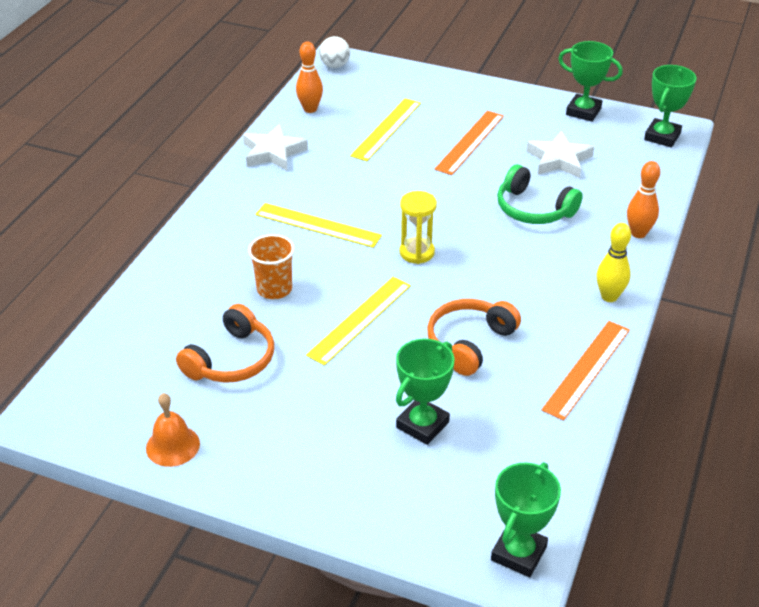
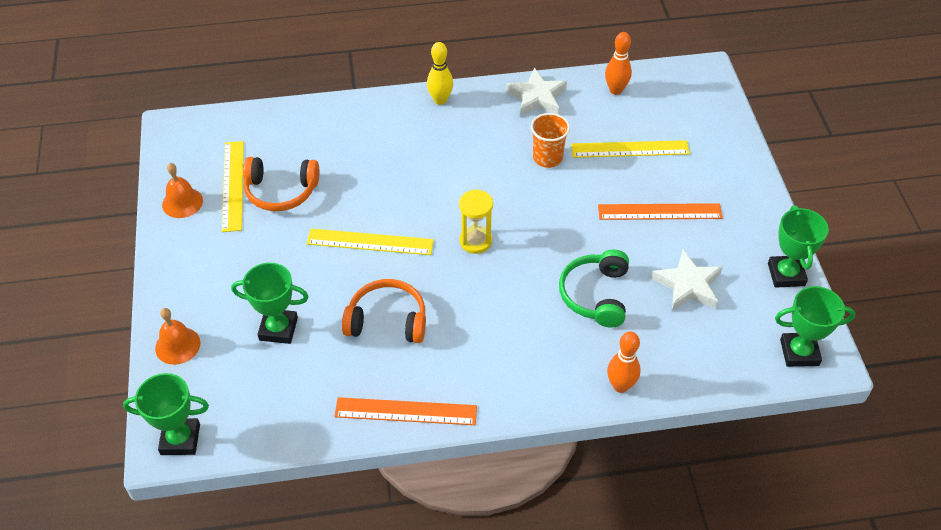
camera: 60 degrees right, 10 degrees up
(274, 289) = (371, 177): orange cup -> orange cup (547, 158)
(318, 225) = (465, 166): yellow ruler -> yellow ruler (233, 185)
(335, 66) = (695, 75): white ball -> none
(385, 515) = (177, 345): none -> orange bell
(609, 297) = (511, 395): yellow bowling pin -> yellow bowling pin (440, 100)

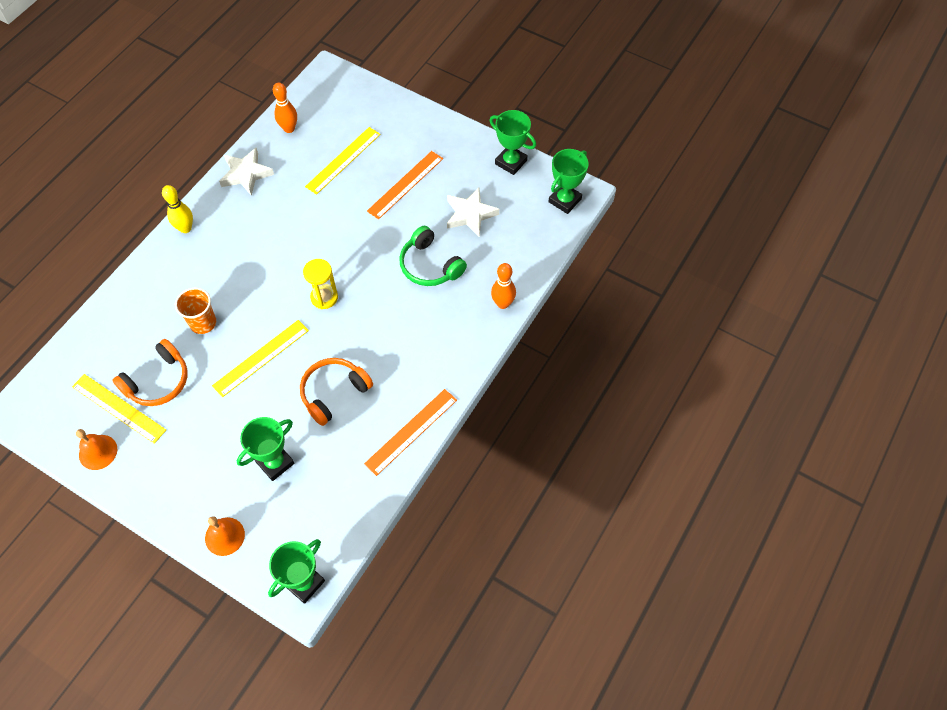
camera: 50 degrees left, 10 degrees up
(547, 158) = (302, 208): orange cup -> orange cup (203, 323)

